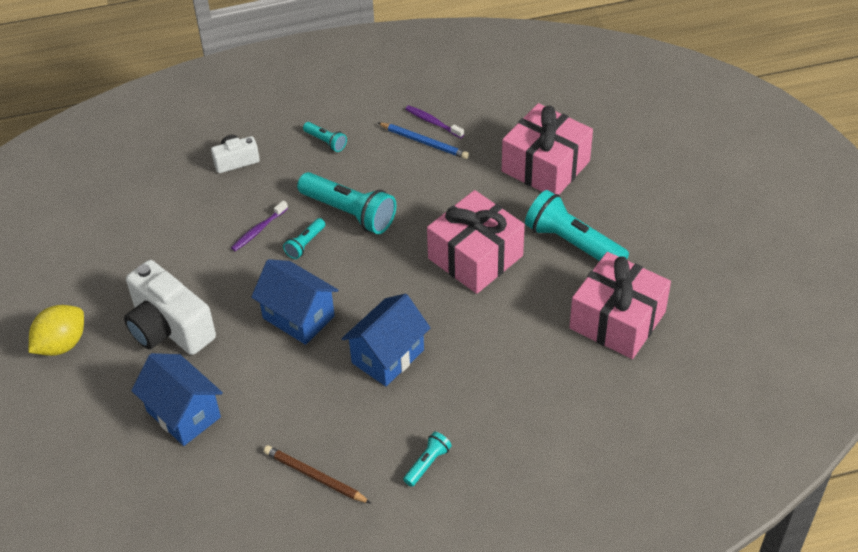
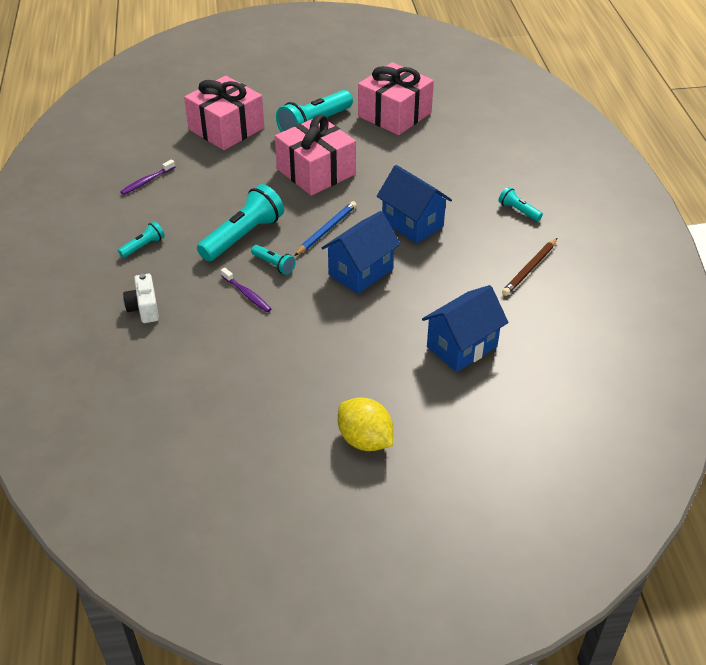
camera: 85 degrees left, 5 degrees down
(169, 328) = (357, 357): white camera -> none
(424, 142) = (170, 188): blue pencil -> blue pencil (326, 230)

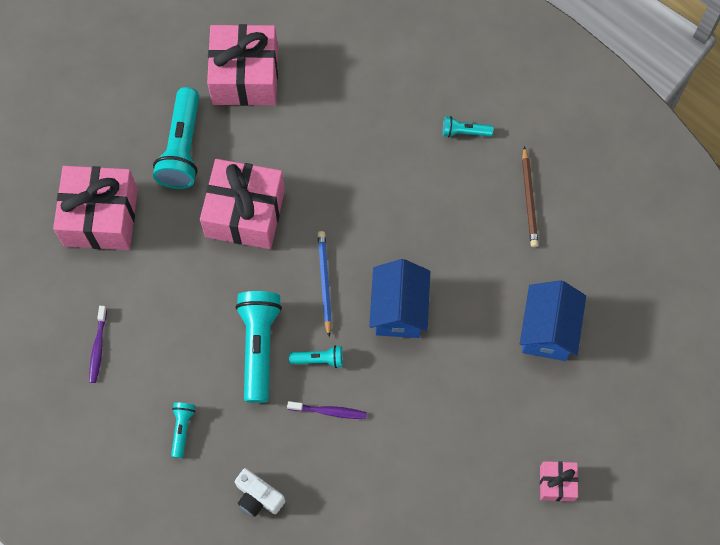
camera: 40 degrees left, 25 degrees up
(365, 440) = (557, 483): yellow lemon -> pink gift
(412, 224) = (390, 217): blue house -> none

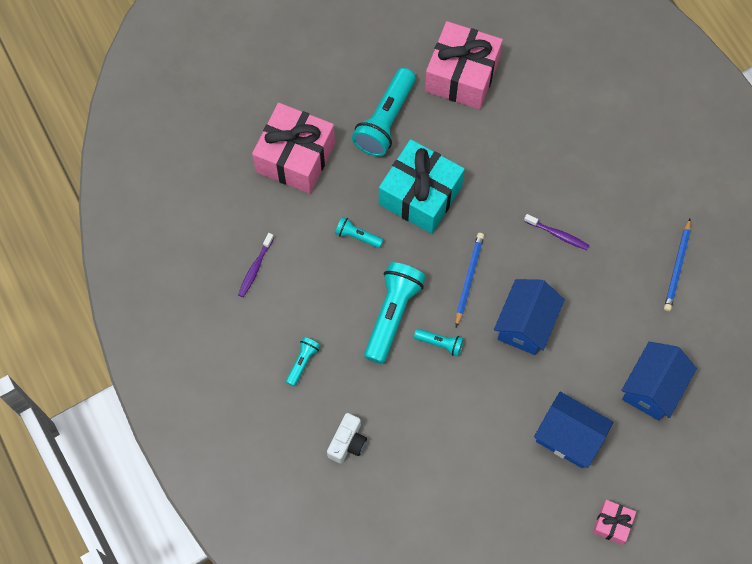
camera: 20 degrees right, 0 degrees up
(245, 213) = (420, 195): pink gift -> turquoise gift
(258, 497) = (347, 442): white camera -> white camera turned 120 degrees counterclockwise
(329, 411) = (433, 391): purple toothbrush -> purple toothbrush (557, 234)
(464, 132) = (640, 188): turquoise flashlight -> turquoise flashlight (357, 236)
(482, 410) = (568, 437): none -> blue house
(529, 199) = (677, 267): brown pencil -> blue pencil

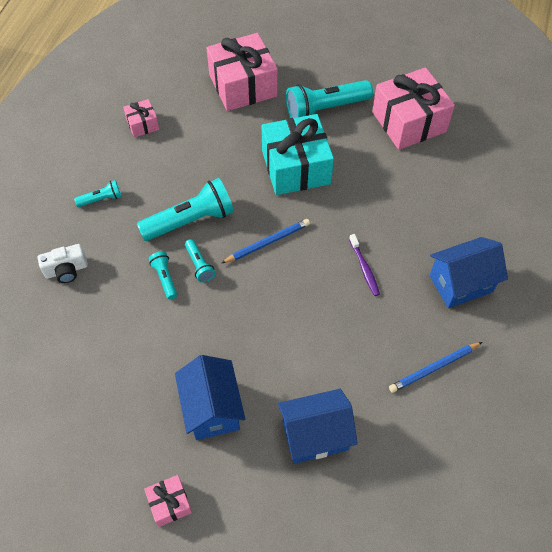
camera: 45 degrees right, 10 degrees down
(255, 268) = (142, 124): purple toothbrush -> pink gift
(357, 236) = (226, 157): turquoise flashlight -> turquoise flashlight (165, 278)
(525, 325) = (271, 305): blue house -> blue house (461, 283)

